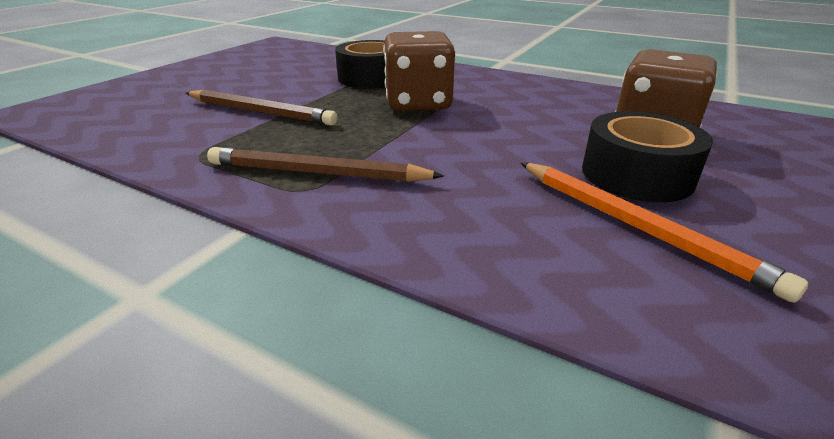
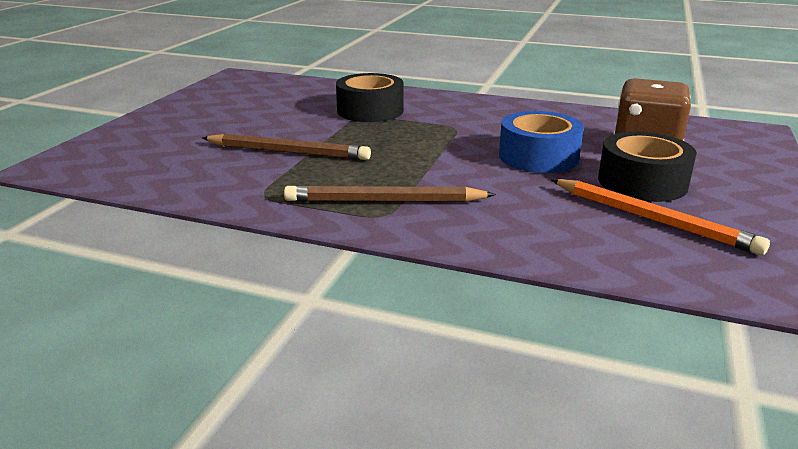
camera: 10 degrees left, 5 degrees down
(418, 103) = (431, 134): brown dice -> none
(521, 135) = (538, 157): none -> blue tape

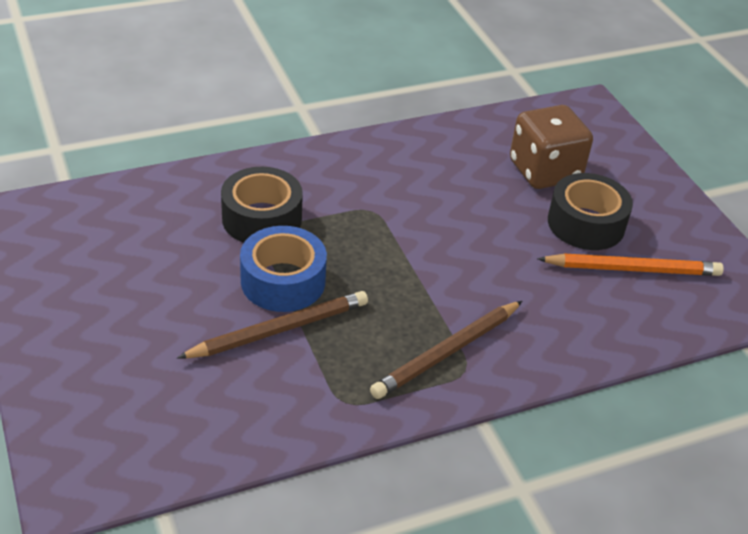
camera: 45 degrees left, 15 degrees up
(538, 157) = (486, 225): blue tape -> blue tape (283, 281)

